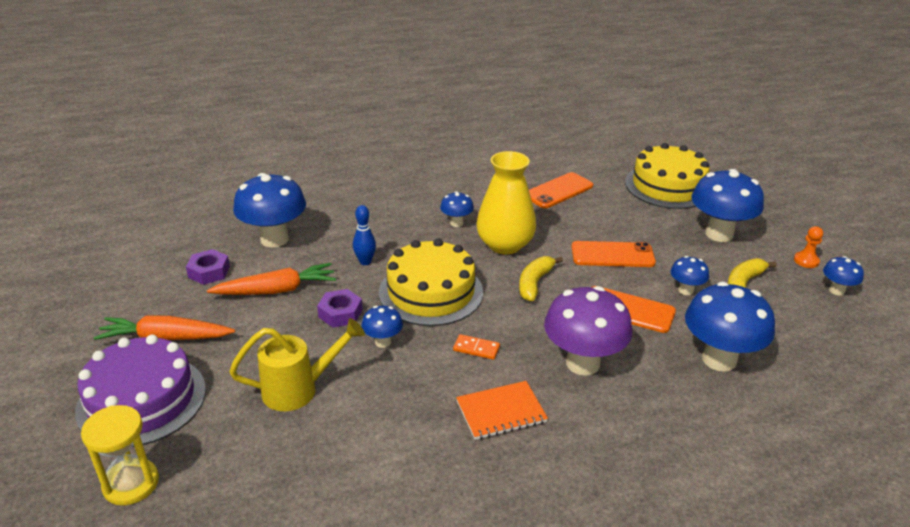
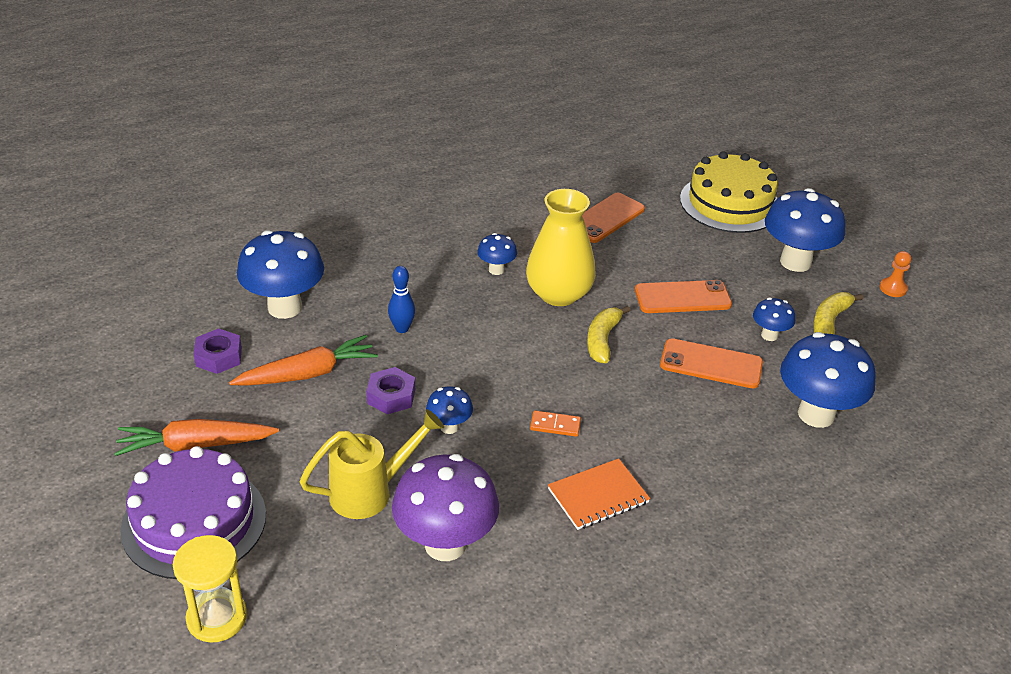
camera: 10 degrees left, 5 degrees up
(431, 292) = (488, 361): yellow cake -> none
(582, 363) = (673, 432): purple mushroom -> purple mushroom (445, 544)
(836, 290) = (928, 322): blue mushroom -> none

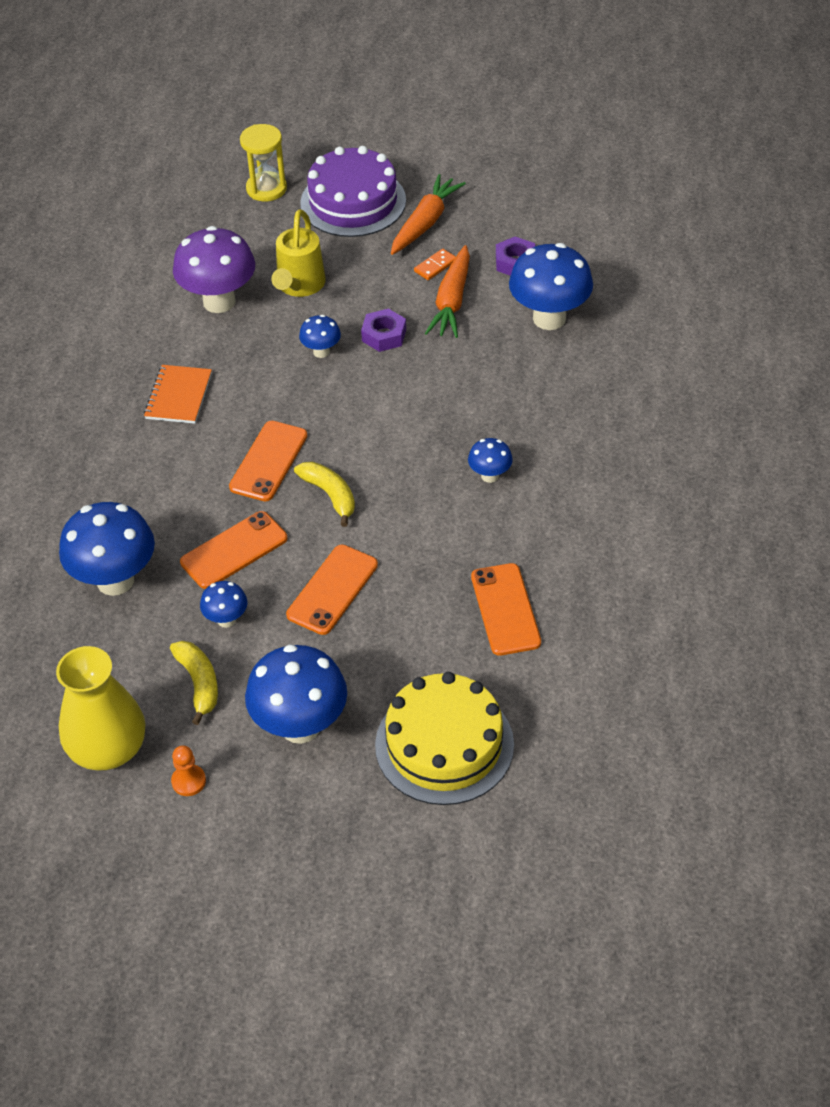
camera: 130 degrees right, 10 degrees up
(402, 328) = (460, 376): blue bowling pin -> none
(555, 425) = (265, 410): orange domino -> orange domino (435, 266)
(558, 294) = (417, 501): yellow vase -> yellow vase (108, 748)
(607, 392) = (268, 461): none -> orange phone

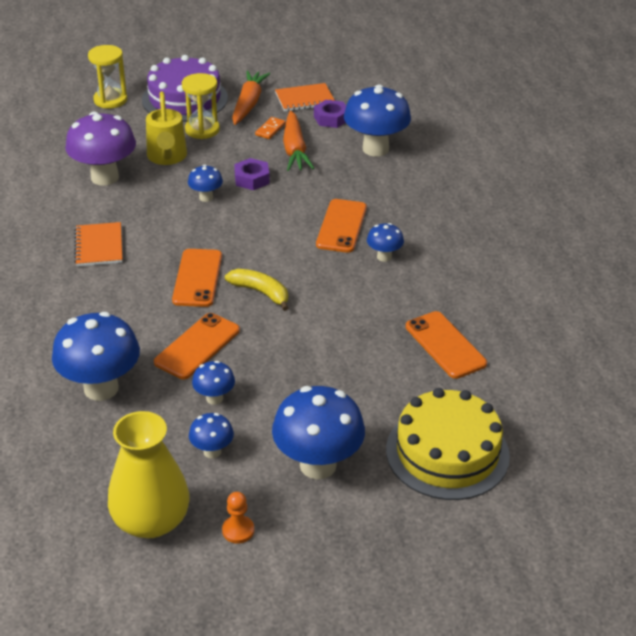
camera: 20 degrees left, 10 degrees down
(199, 683) = (212, 451): yellow banana -> blue mushroom
(332, 590) = (296, 359): orange phone -> orange phone (341, 226)
(355, 252) = (202, 130): none -> yellow hourglass
(496, 227) = (305, 99): none -> orange notebook

